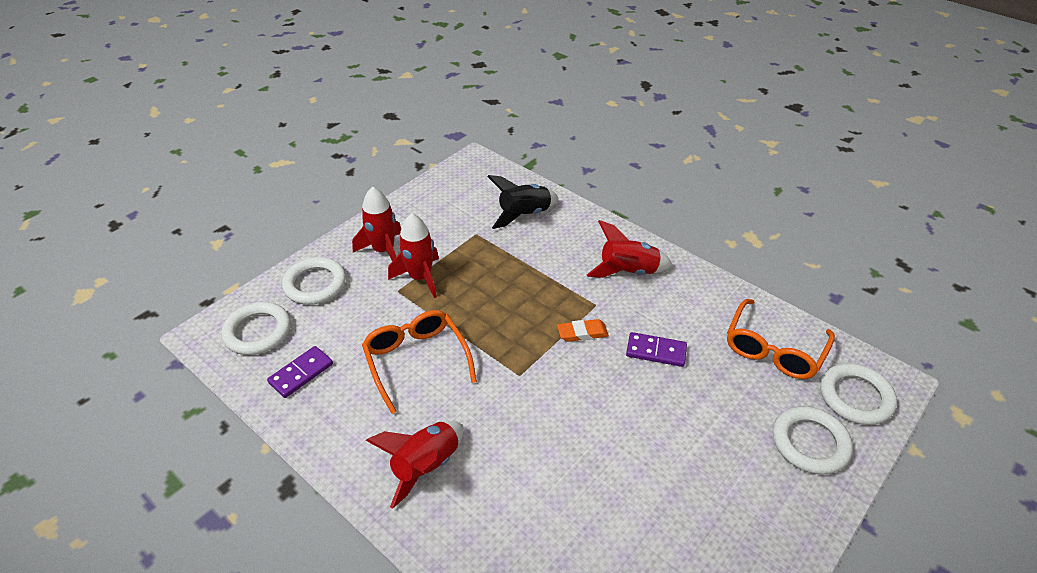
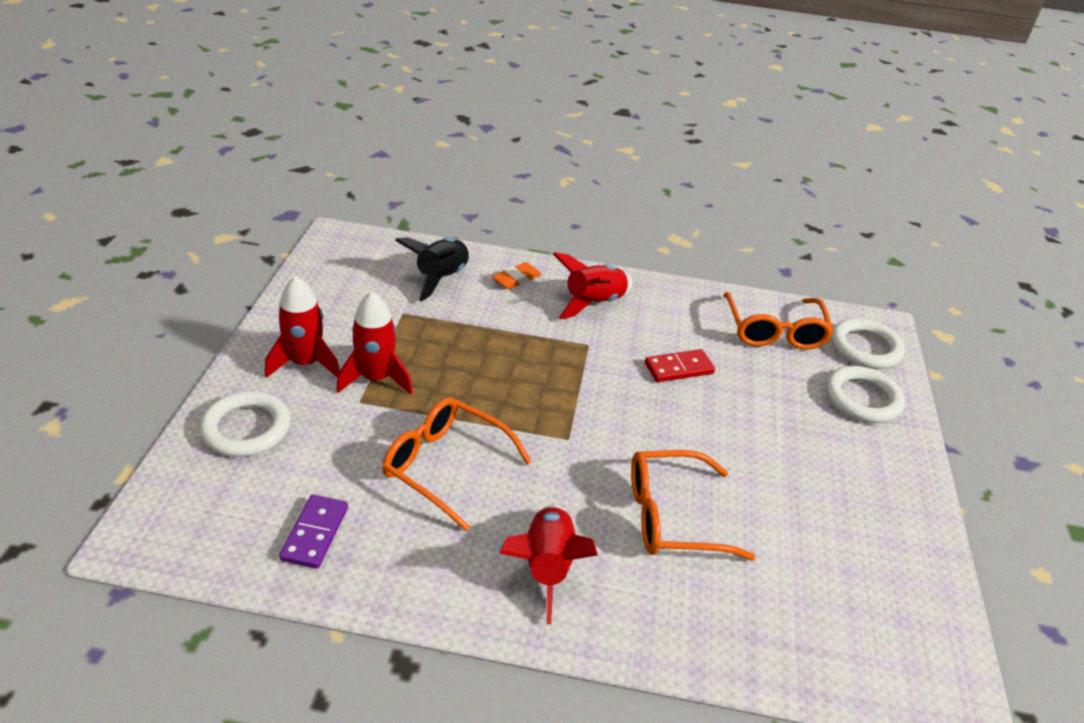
camera: 35 degrees left, 5 degrees down
(258, 332) = (213, 509): white ring -> none
(549, 471) = (672, 517): none -> orange glasses
(582, 333) = (597, 376): orange eraser -> orange eraser (516, 279)
(656, 351) = (679, 368): purple domino -> red domino

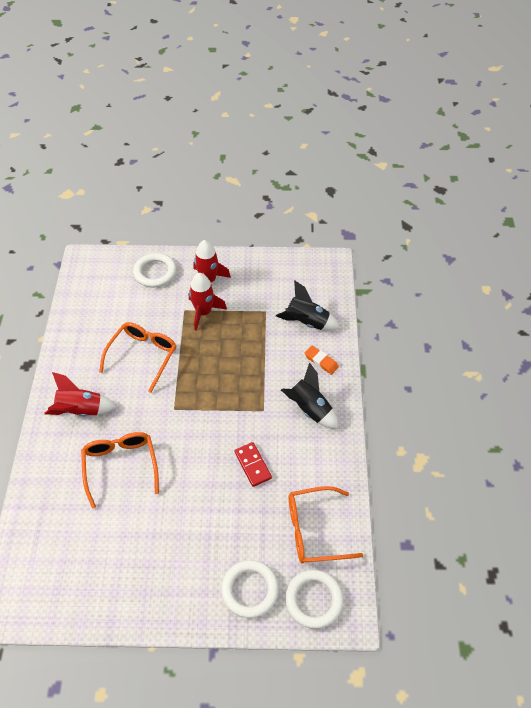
camera: 85 degrees right, 15 degrees up
(315, 533) = (93, 316): purple domino -> none
(593, 303) = (309, 409): red rocket -> black rocket

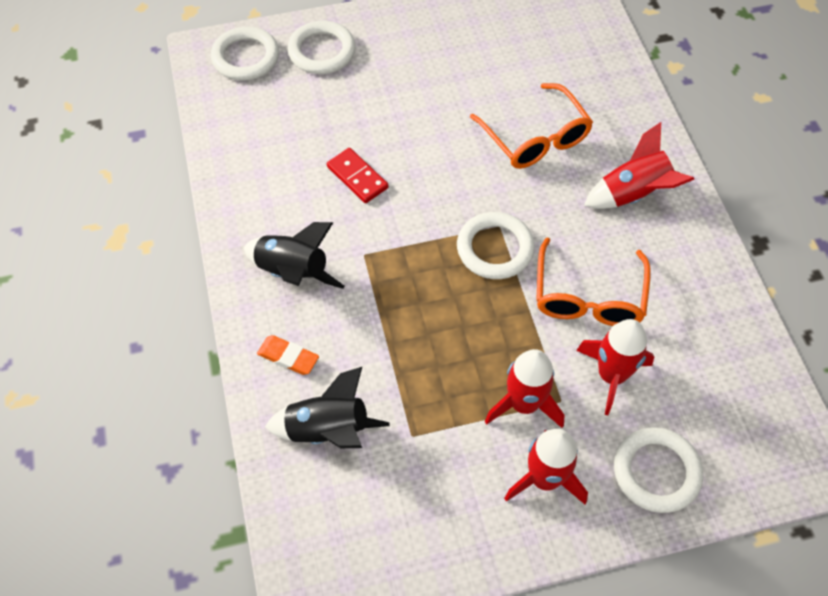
camera: 165 degrees right, 5 degrees up
(153, 315) = (611, 375): none -> red rocket
(183, 395) = (495, 249): none -> white ring
(314, 530) = (257, 122): orange glasses -> none

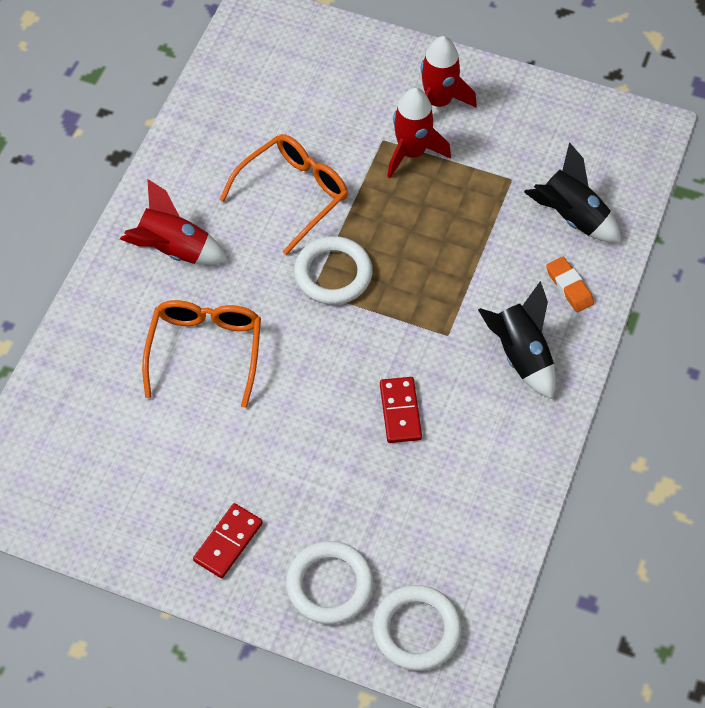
camera: 145 degrees left, 0 degrees up
(408, 39) = (228, 542): none -> red domino
(611, 375) = (331, 134): red rocket -> none
(656, 472) = (358, 65): white ring -> none

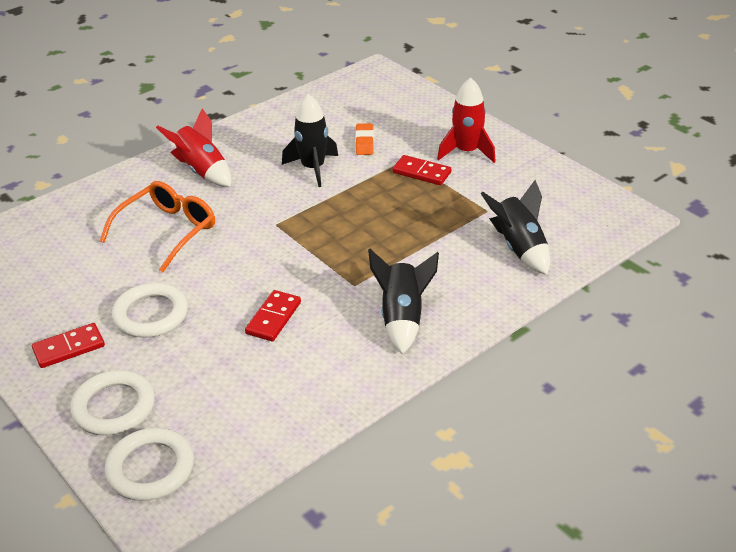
camera: 30 degrees right, 20 degrees down
(293, 194) = (313, 168): orange glasses -> black rocket
(333, 274) = (300, 220): white ring -> white ring (151, 314)
(412, 152) = (421, 172): red rocket -> red domino
(569, 287) = (480, 290): orange eraser -> orange eraser (364, 142)

